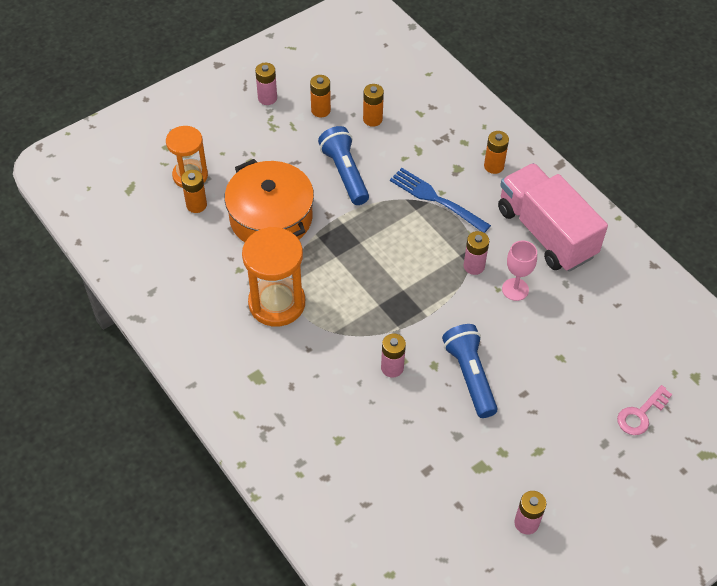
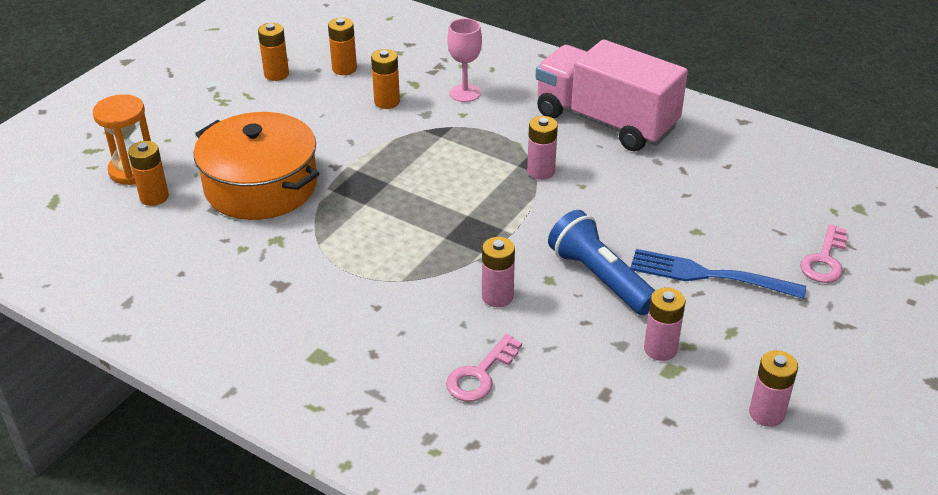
camera: 20 degrees left, 15 degrees down
(267, 98) = (204, 77): pink battery -> pink battery (660, 349)
(277, 303) = (310, 270): orange hourglass -> none
(345, 173) = (335, 123): blue flashlight -> none
(353, 426) = (480, 374): none -> pink key
(436, 199) = (460, 122): blue fork -> blue fork (708, 275)
(494, 166) = (510, 78): orange battery -> orange battery (387, 102)
(515, 289) = (602, 181): pink goblet -> pink goblet (465, 93)

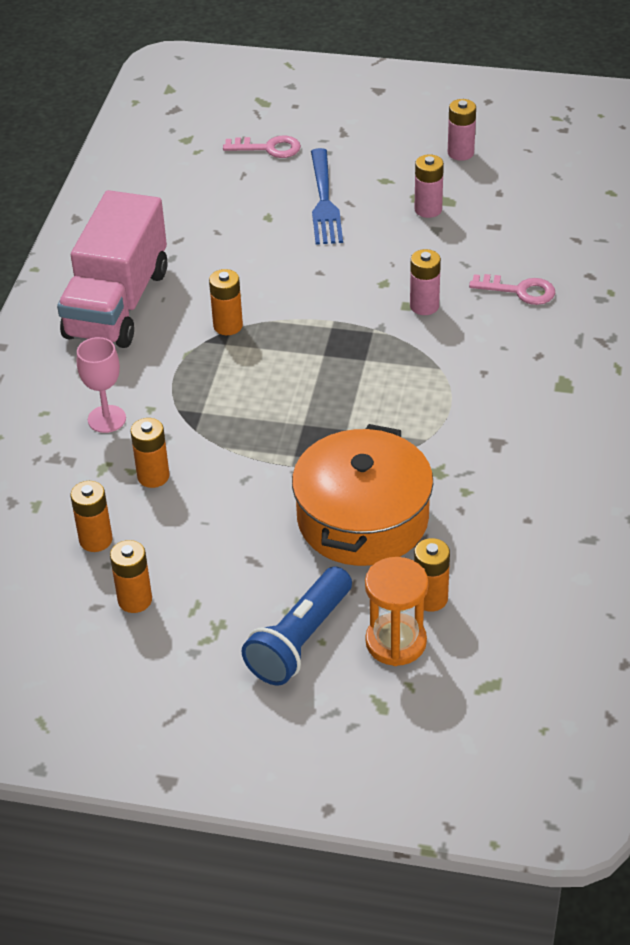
camera: 110 degrees left, 5 degrees up
(541, 171) = (228, 326): pink battery -> orange battery
(600, 278) = (364, 256): blue flashlight -> blue flashlight (300, 640)

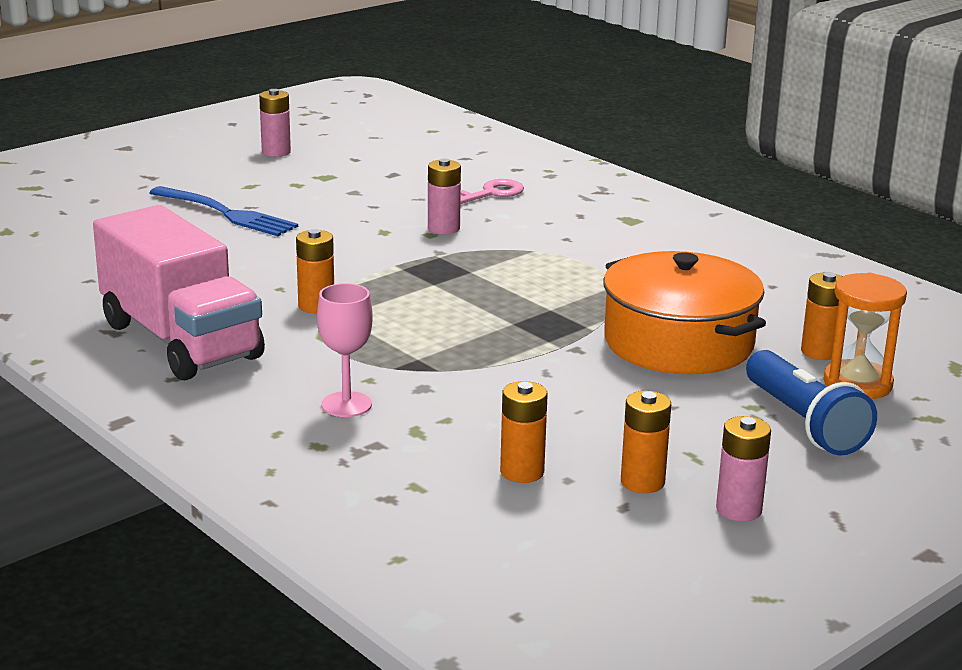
camera: 55 degrees left, 20 degrees down
(153, 476) = (472, 411): orange battery -> none
(268, 148) = (102, 207): pink key -> none
(428, 209) = (323, 185): pink battery -> pink battery (738, 510)

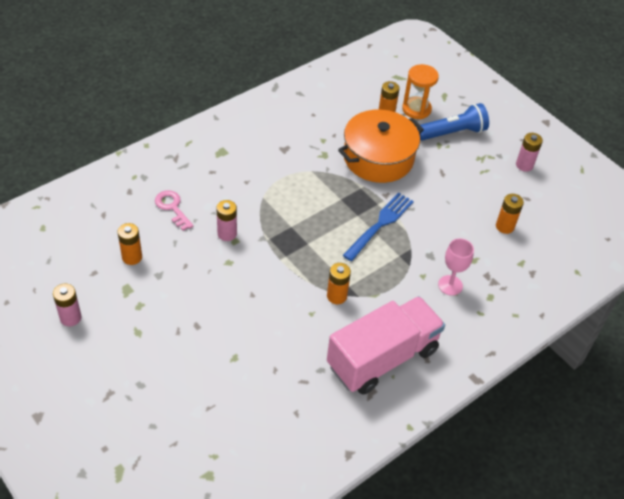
camera: 90 degrees left, 25 degrees up
(226, 213) = (190, 343): blue fork -> blue fork (380, 224)
(642, 482) = (507, 190): orange battery -> orange battery (132, 257)

